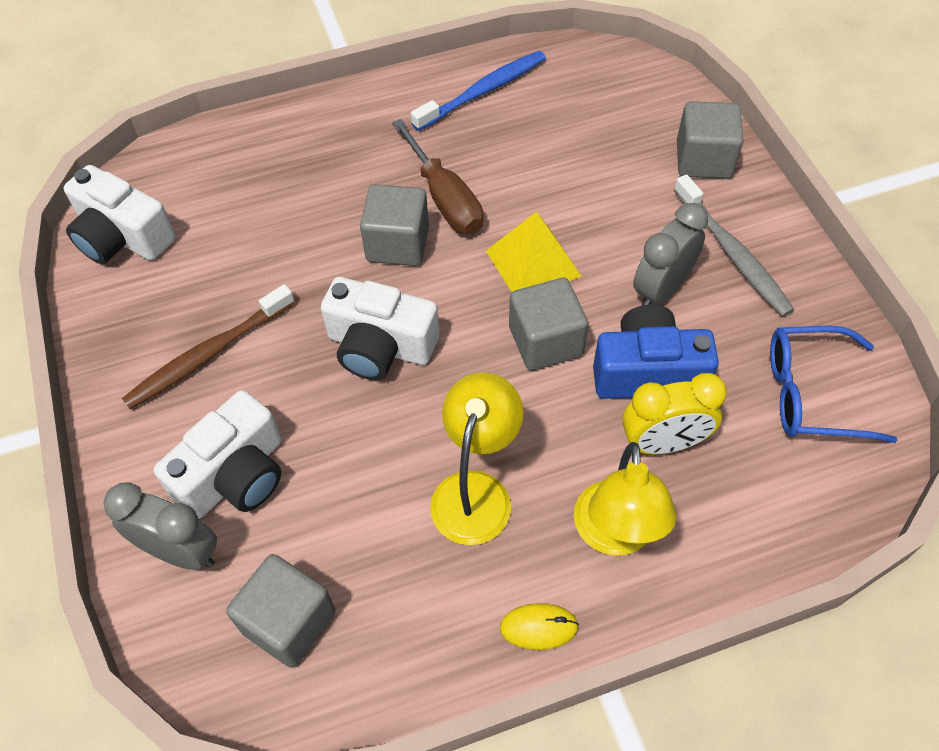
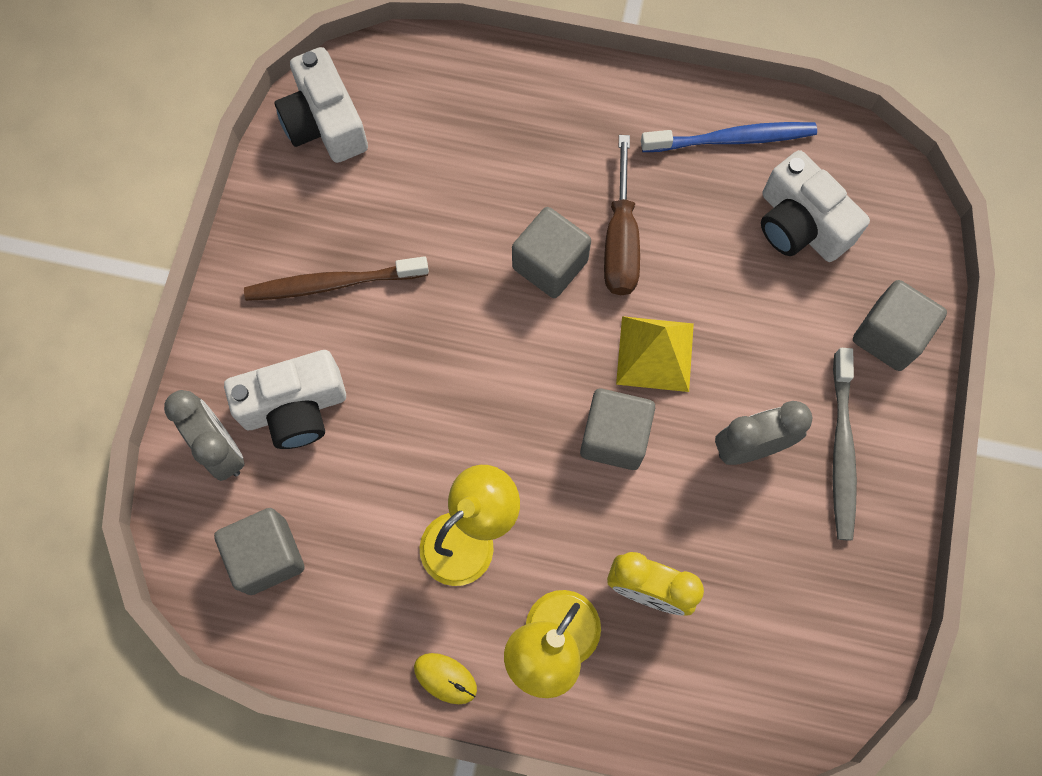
camera: 30 degrees right, 15 degrees up
(380, 346) = (474, 358): white camera -> white camera (800, 224)
(648, 371) = (681, 518): blue camera -> none
(811, 394) = (807, 625): blue glasses -> none

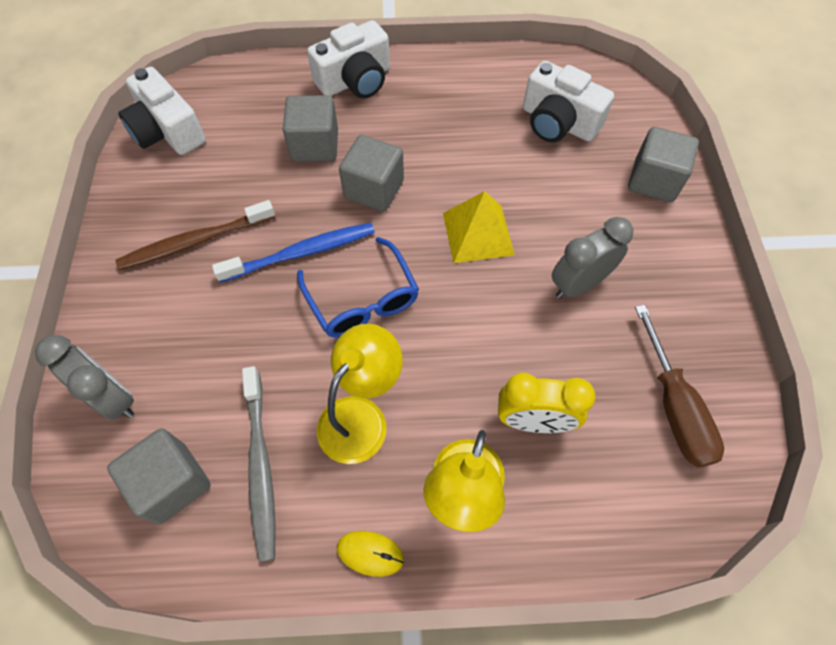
camera: 15 degrees left, 10 degrees down
(295, 408) = (178, 346): white camera -> white camera (355, 80)
(503, 404) = (362, 300): none -> blue glasses
(614, 437) = (464, 303): grey cube -> grey cube (315, 145)
(620, 239) = (425, 160): brown screwdriver -> brown screwdriver (674, 406)
(732, 139) = (488, 80): blue toothbrush -> blue toothbrush (301, 253)
(841, 450) = (651, 269): grey toothbrush -> grey toothbrush (260, 466)

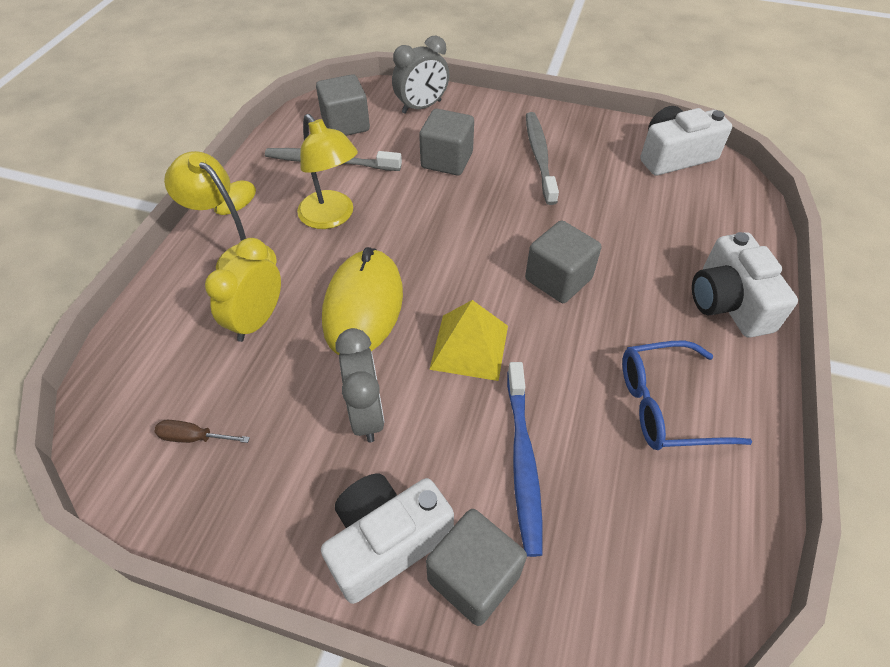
camera: 110 degrees right, 10 degrees down
(195, 242) = (539, 156): brown toothbrush -> grey toothbrush
(301, 253) = (501, 214): blue toothbrush -> blue toothbrush (523, 461)
(315, 145) = (631, 248): grey cube -> grey cube (447, 160)
(362, 300) = (434, 241): blue glasses -> blue glasses (665, 405)
(472, 331) = (363, 306): none -> yellow mouse
(558, 122) = (614, 498): white camera -> white camera (386, 541)
(674, 406) = (194, 437): brown screwdriver -> brown screwdriver, size x0.51

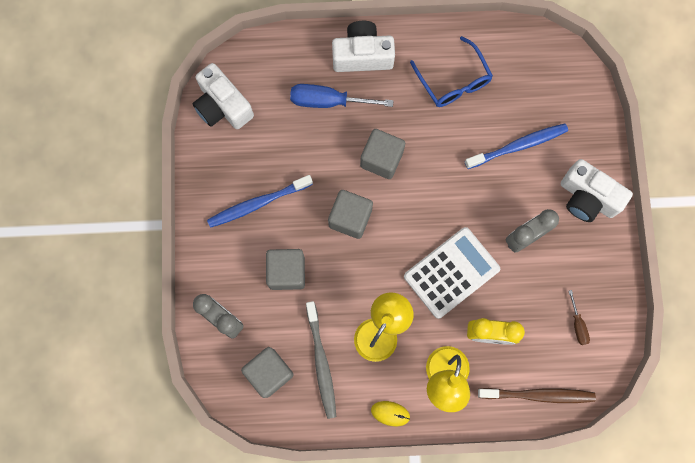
camera: 110 degrees left, 25 degrees up
(140, 349) = (538, 395): none -> brown toothbrush
(363, 306) = (451, 272): yellow mouse -> white calculator
(469, 347) = (456, 197): yellow pyramid -> none
(474, 577) = (586, 151): grey cube -> grey cube (350, 218)
(539, 156) = (258, 203): grey toothbrush -> blue toothbrush
(660, 248) = (329, 101): none -> blue screwdriver
(729, 302) = (362, 55): white camera -> white camera turned 150 degrees counterclockwise

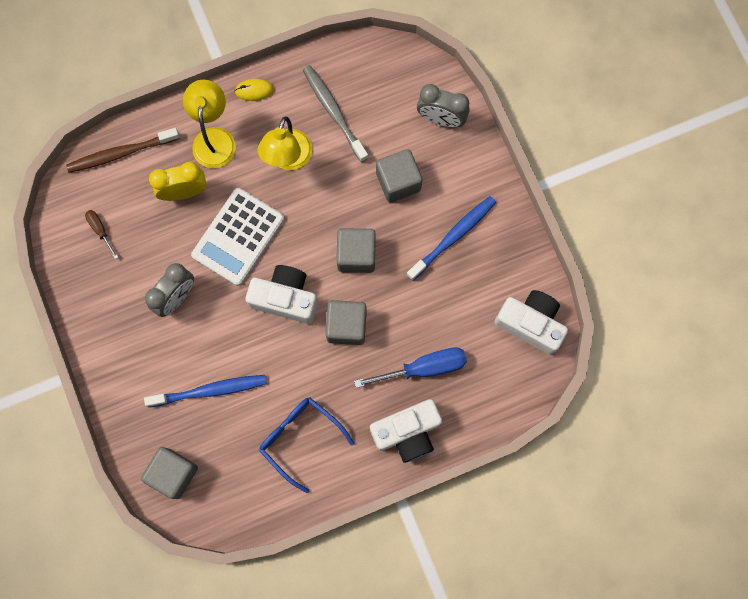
camera: 160 degrees right, 0 degrees up
(269, 373) = (378, 87): grey cube -> grey cube (173, 473)
(518, 146) = (210, 390): blue toothbrush -> blue toothbrush turned 150 degrees counterclockwise
(587, 197) = (123, 361): white camera -> white camera (285, 298)

